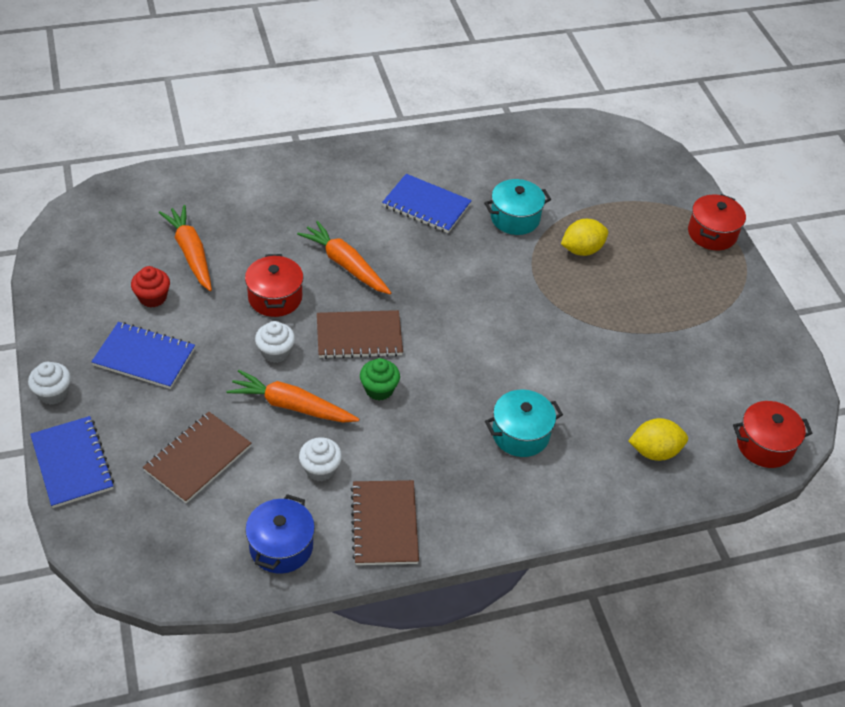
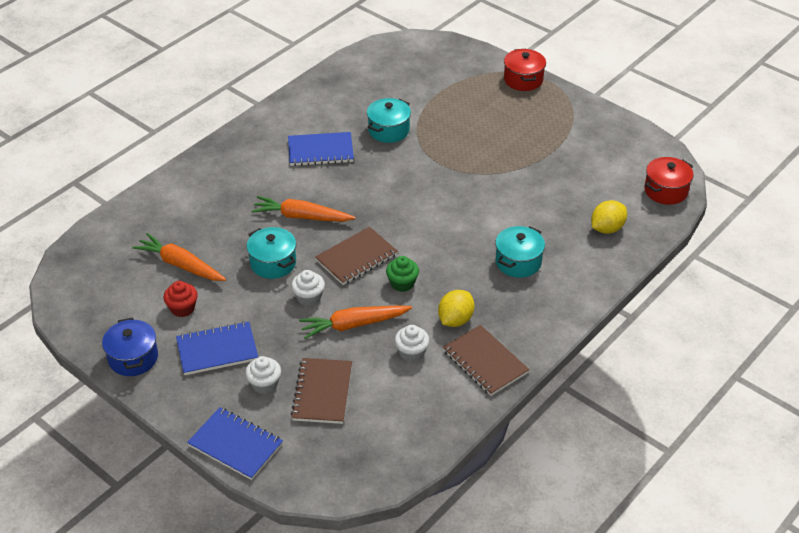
camera: 30 degrees left, 5 degrees down
(53, 393) = (173, 409): white cupcake -> white cupcake (264, 384)
(275, 298) = (273, 263): red pot -> turquoise pot
(281, 546) = (432, 413): blue pot -> blue pot (133, 358)
(582, 250) = (451, 129): yellow lemon -> yellow lemon (455, 320)

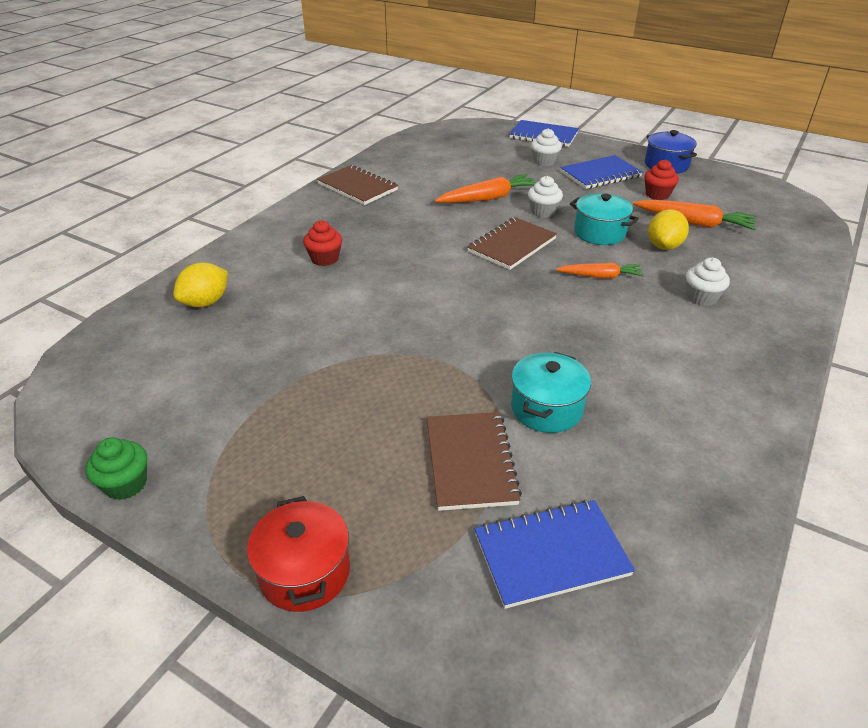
camera: 170 degrees right, 5 degrees down
(301, 217) = (600, 276): orange carrot -> orange carrot, size x0.65
(320, 151) = (634, 360): blue notebook -> blue notebook (551, 555)
(322, 392) = (494, 161): brown notebook -> brown notebook (470, 462)
(402, 283) = (452, 230): green cupcake -> green cupcake (126, 484)
(411, 352) = (426, 187): white cupcake -> white cupcake (701, 297)
(455, 320) = (390, 209): yellow lemon -> yellow lemon (664, 246)
(518, 262) = (325, 259): turquoise pot -> red cupcake
(666, 191) = (97, 360): red pot -> none

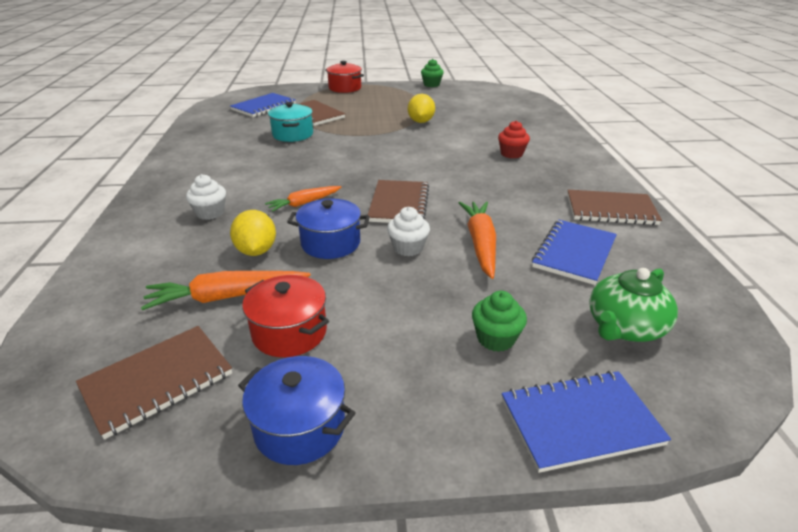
camera: 145 degrees right, 5 degrees down
(205, 302) = (523, 120): yellow lemon -> yellow lemon (421, 122)
(474, 147) = (624, 327): none -> green teapot
(488, 198) = (480, 244): orange carrot -> orange carrot turned 150 degrees clockwise
(544, 161) = (495, 338): white cupcake -> green cupcake
(599, 233) = (330, 243): turquoise pot -> blue pot
(600, 174) = (394, 343): blue notebook -> blue notebook (574, 253)
(657, 194) = (289, 332): red cupcake -> red pot
(739, 197) = (157, 381): none -> brown notebook

